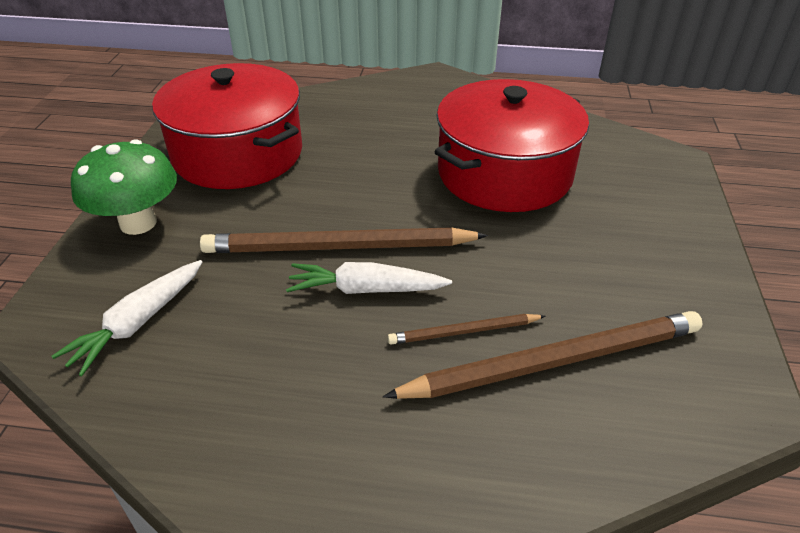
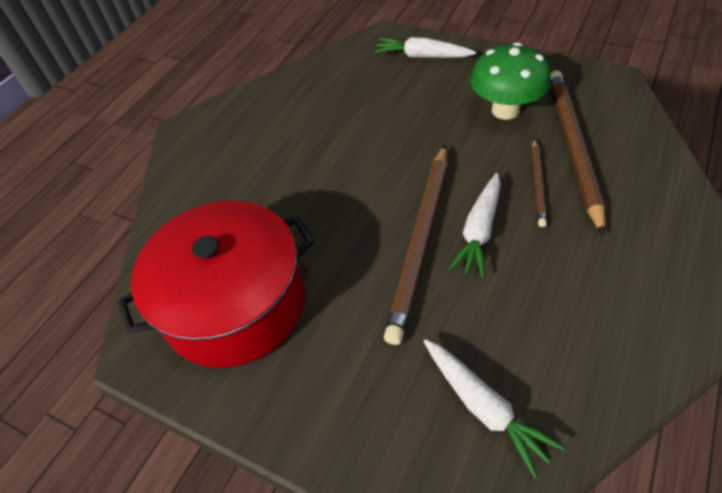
camera: 65 degrees left, 10 degrees up
(138, 223) = (323, 407): green mushroom -> green mushroom (505, 110)
(504, 173) = (362, 121): red pot -> none
(655, 196) = (422, 56): none -> white carrot

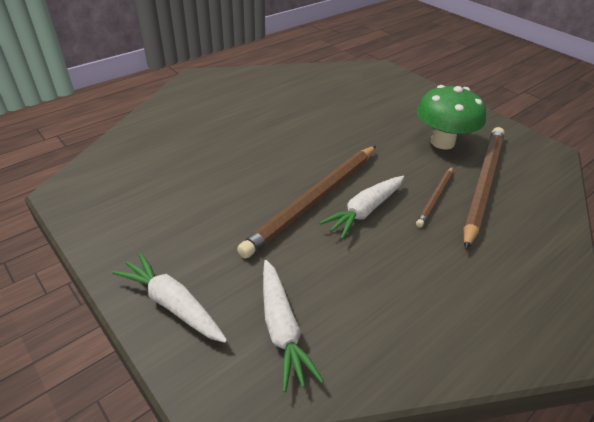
camera: 15 degrees right, 10 degrees down
(235, 303) = (151, 188): red pot -> none
(422, 56) = (400, 89): white carrot -> white carrot (173, 304)

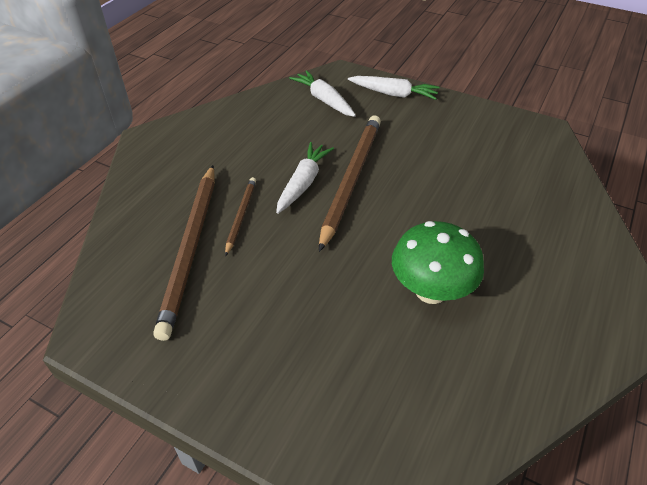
camera: 160 degrees right, 5 degrees up
(442, 142) = (239, 301): green mushroom -> green mushroom (431, 291)

